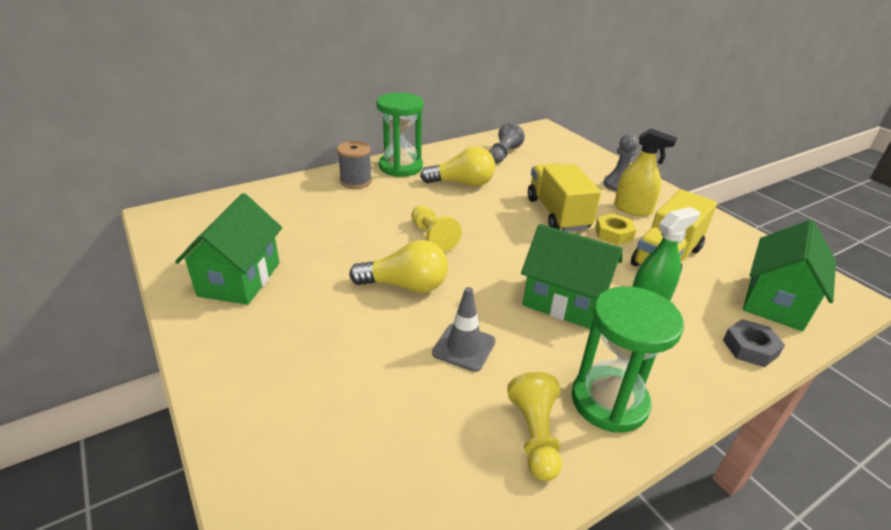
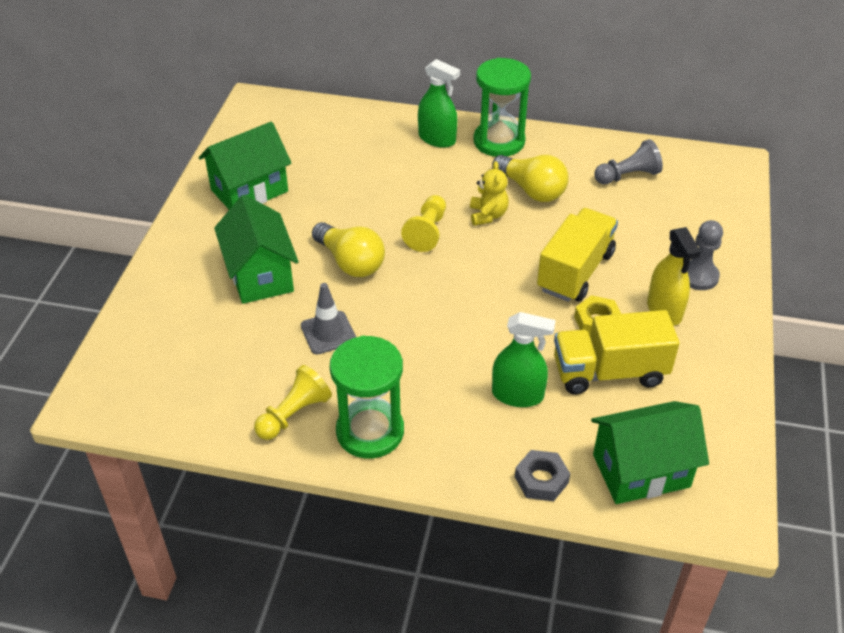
camera: 45 degrees right, 10 degrees up
(356, 181) = (437, 139): grey spool -> green spray bottle
(457, 208) = (488, 215): none -> yellow teddy bear
(564, 301) = (450, 349): green house -> green house (260, 275)

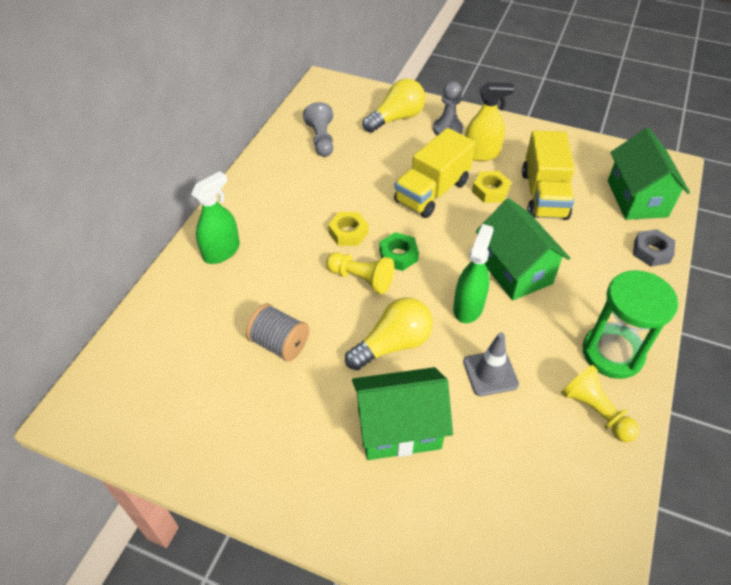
camera: 80 degrees left, 5 degrees up
(249, 191) = (250, 431): green house -> green house (515, 270)
(338, 192) = (279, 344): none -> grey spool
(467, 254) = (398, 255): none -> green nut
(488, 215) = (348, 233): yellow teddy bear -> yellow nut
(499, 141) = (244, 208): green hourglass -> none
(517, 395) = (568, 250): green spray bottle -> green spray bottle (468, 307)
(531, 190) = (322, 199): yellow light bulb -> yellow light bulb (396, 118)
(575, 271) = (432, 192): yellow truck -> yellow truck turned 90 degrees counterclockwise

